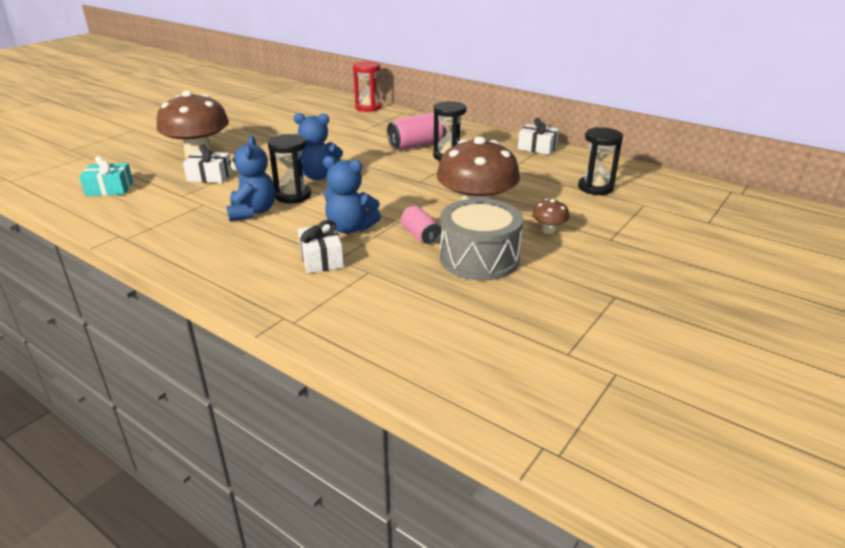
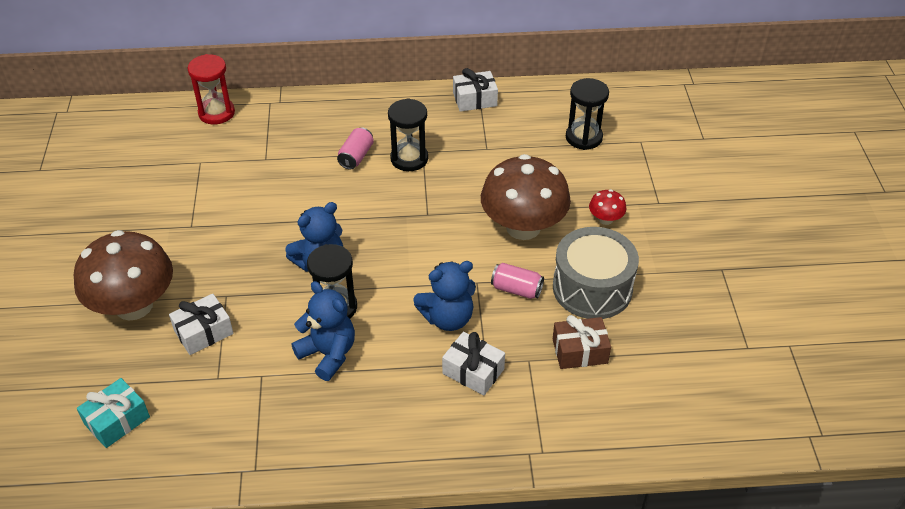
camera: 40 degrees left, 15 degrees up
(413, 285) = (580, 351): none -> brown gift
(416, 145) = (356, 156): pink can -> pink can, size x0.64
(548, 230) = (605, 219): brown mushroom -> red mushroom

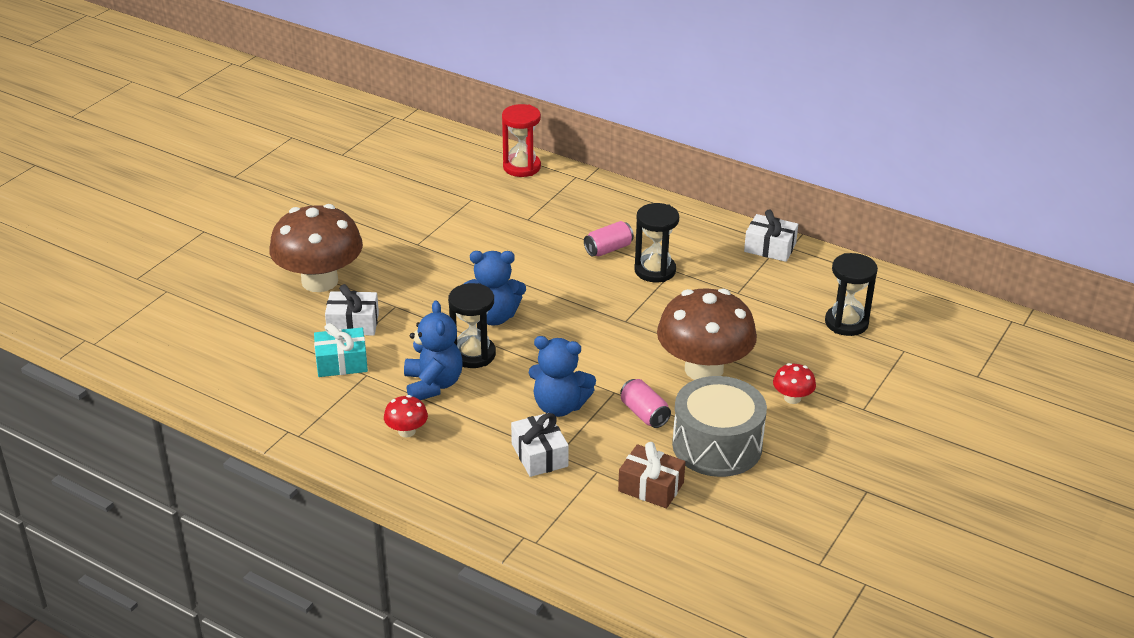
camera: 35 degrees right, 10 degrees down
(117, 420) = (234, 353): turquoise gift -> turquoise gift (341, 362)
(346, 411) = (406, 431): none -> red mushroom

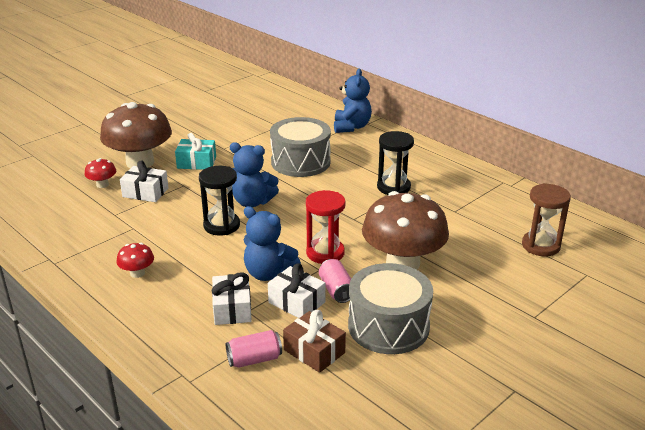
camera: 15 degrees right, 5 degrees down
(341, 362) = (120, 217): turquoise gift -> turquoise gift (196, 162)
(433, 385) = (178, 242): blue teddy bear -> blue teddy bear (351, 127)
(521, 167) = (325, 111): red hourglass -> red hourglass (325, 253)
(526, 250) = (300, 162): none -> grey drum
(608, 249) = (363, 169): pink can -> pink can (254, 359)
(770, 248) = (493, 183): white gift -> white gift (296, 302)
(792, 398) = (471, 298): red mushroom -> red mushroom (102, 184)
(846, 323) = (540, 246): black hourglass -> brown hourglass

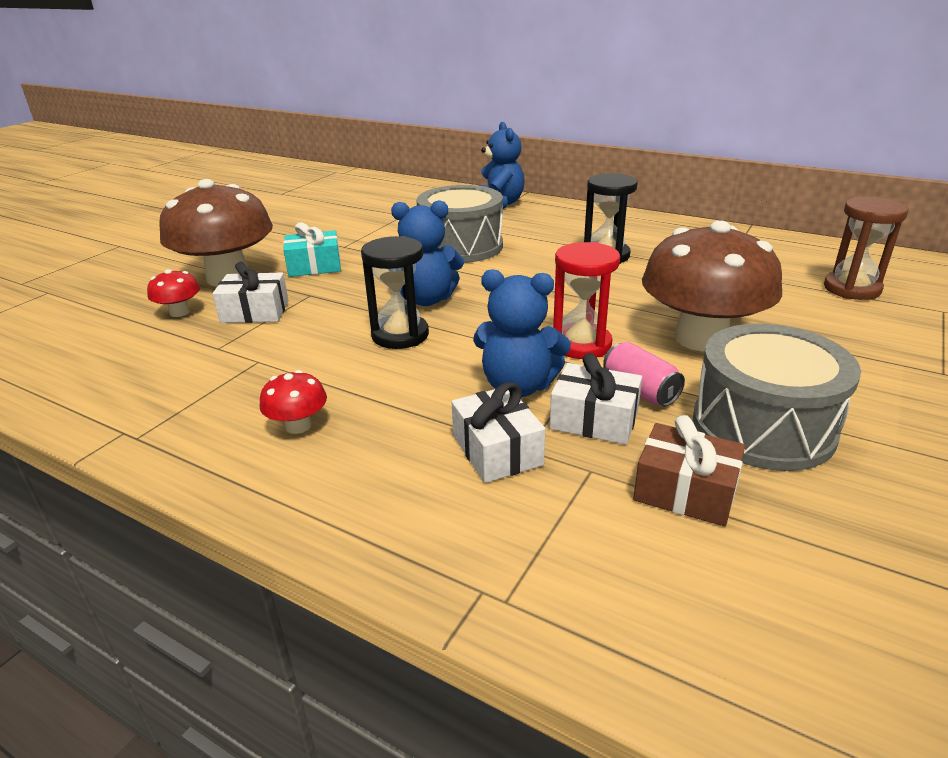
camera: 15 degrees left, 0 degrees up
(254, 359) = (596, 529): pink can -> none

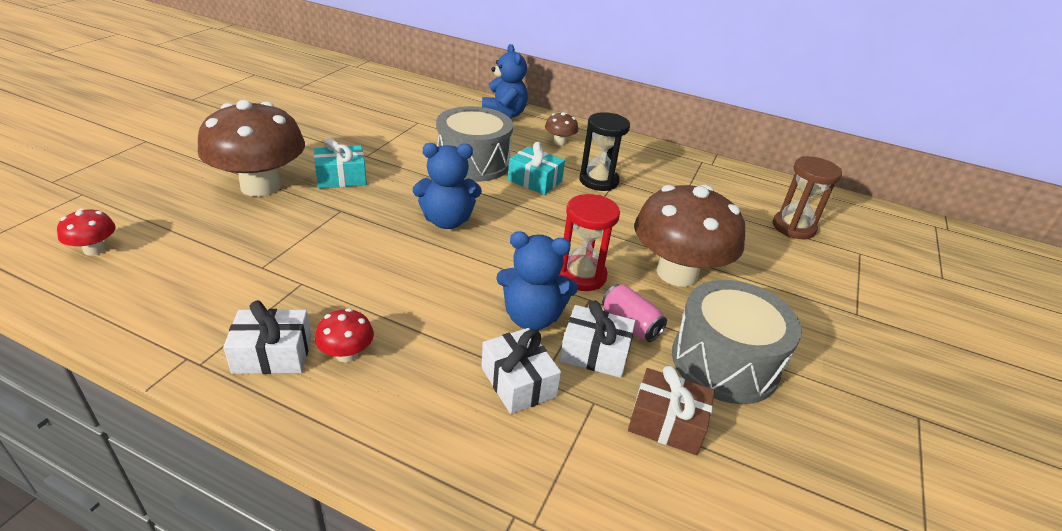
camera: 10 degrees left, 5 degrees up
(179, 312) = (219, 224): red mushroom -> red mushroom (94, 249)
(255, 312) = (292, 227): white gift -> white gift (273, 354)
(400, 335) = (427, 259): black hourglass -> none
(530, 259) = (535, 181): none -> turquoise gift
(561, 223) = (559, 142): none -> brown mushroom

